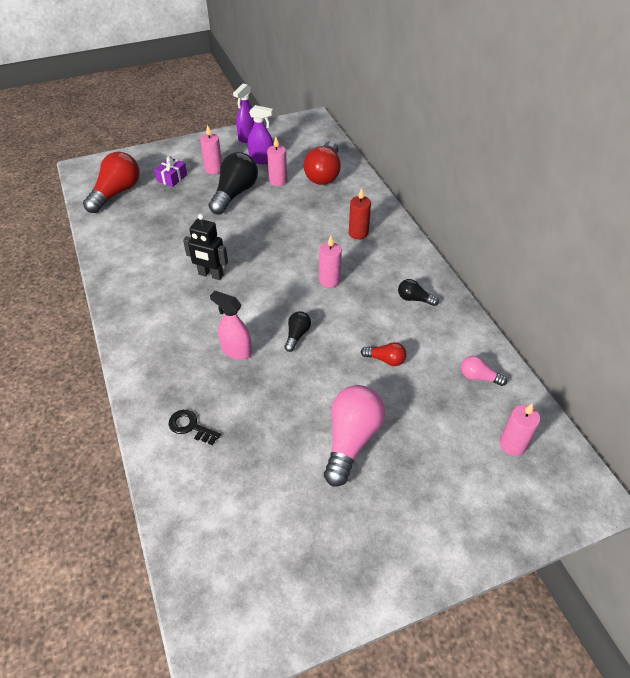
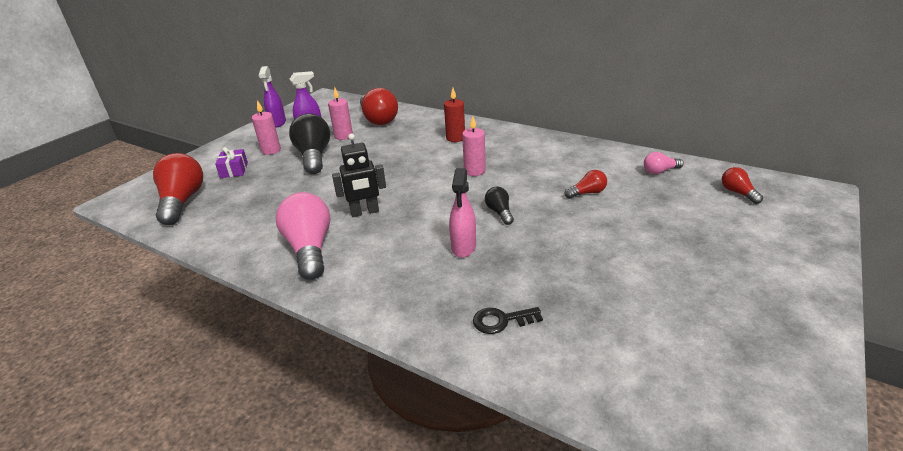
camera: 35 degrees left, 15 degrees down
(236, 351) = (463, 247): pink spray bottle -> pink spray bottle turned 75 degrees counterclockwise
(351, 440) = (641, 250): pink light bulb -> pink light bulb (310, 249)
(414, 299) = (552, 153): black light bulb -> none
(512, 444) = (737, 193): pink candle -> red light bulb

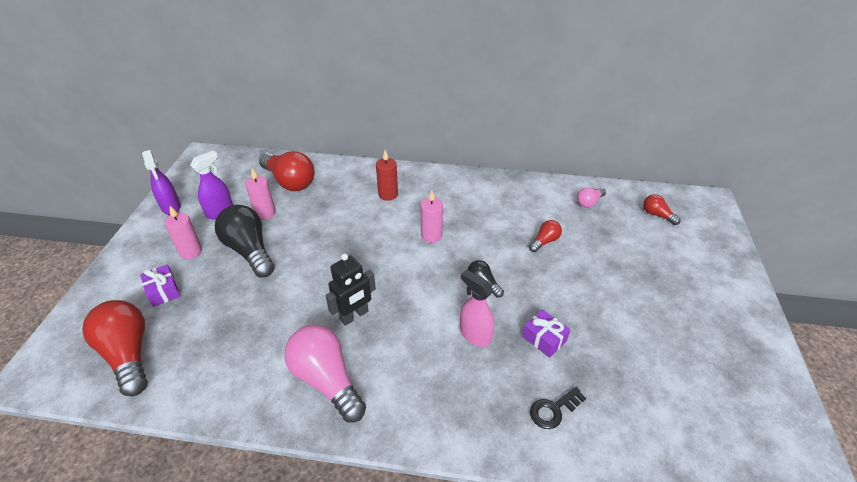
camera: 25 degrees left, 10 degrees up
(463, 247) = (475, 335): pink spray bottle -> pink spray bottle turned 150 degrees clockwise
(532, 265) = (544, 339): none -> purple gift

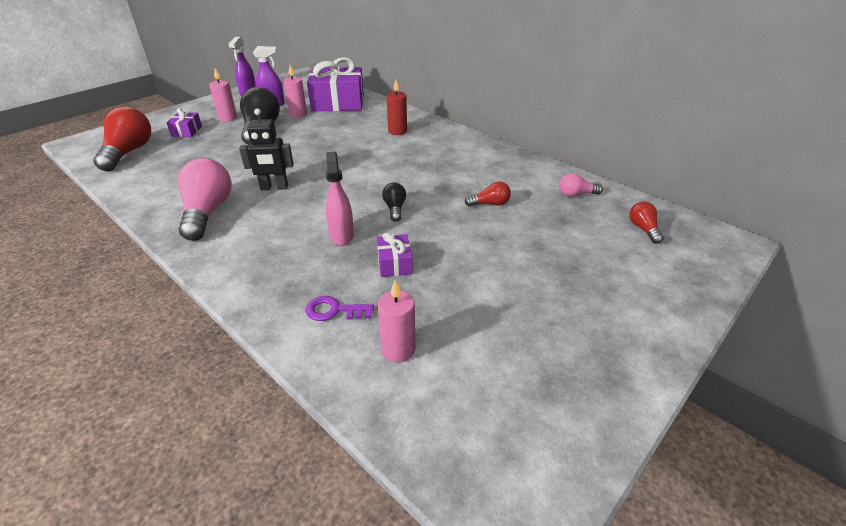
camera: 35 degrees right, 5 degrees down
(290, 181) = (338, 103): red light bulb -> purple gift
(431, 235) = (396, 165): pink candle -> pink candle (398, 349)
(553, 410) = (334, 310): black key -> purple key

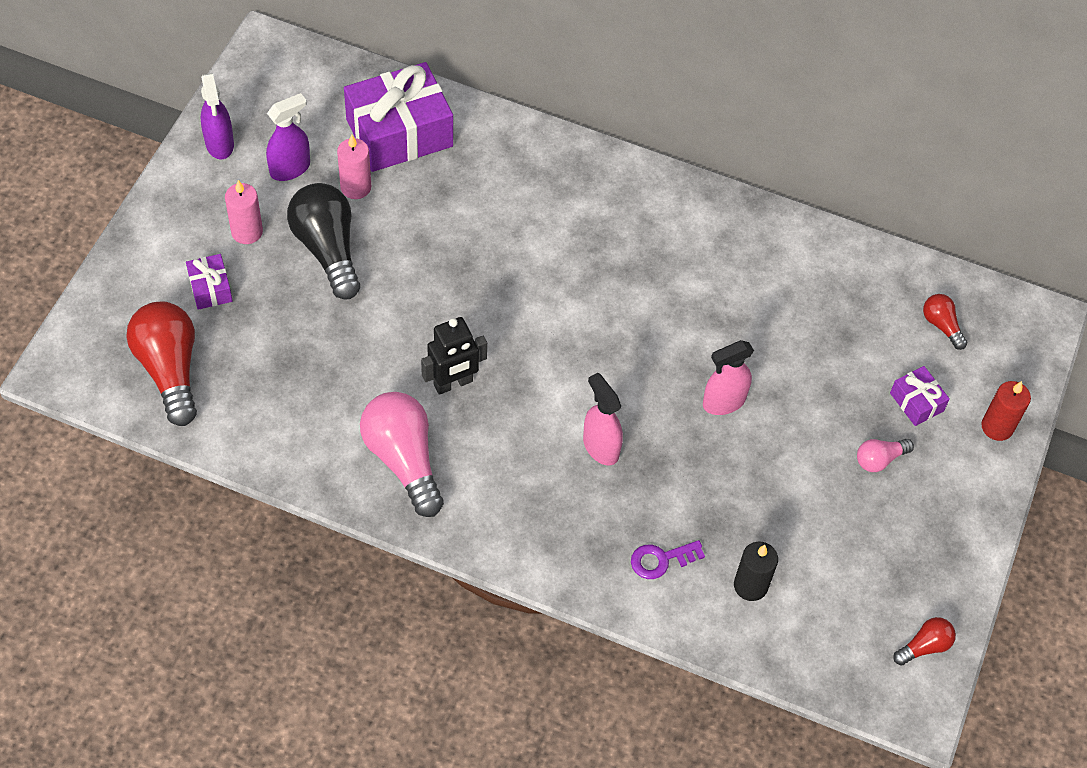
camera: 25 degrees left, 20 degrees up
(394, 263) = (687, 473): purple gift -> purple gift (916, 402)
(395, 208) = (637, 377): black light bulb -> none
(397, 131) = (545, 193): red candle -> red candle (997, 427)
(398, 349) = (750, 585): pink candle -> black candle
(448, 233) = (723, 402): none -> pink spray bottle
(490, 204) = (750, 331): red light bulb -> red light bulb (924, 646)
(576, 194) = (848, 278): pink light bulb -> pink light bulb (879, 459)

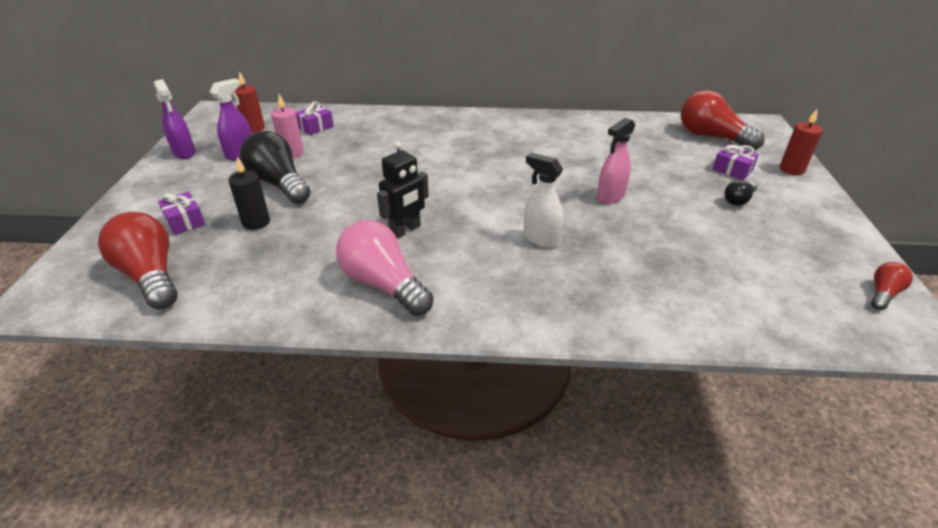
camera: 15 degrees left, 20 degrees down
(247, 232) = (212, 187): pink candle -> none
(316, 111) = (254, 128): none -> red candle
(399, 133) = (315, 127): purple gift -> purple gift, size x0.46
(600, 447) = (541, 239): pink spray bottle -> white spray bottle
(661, 560) = (638, 294): purple key -> none
(750, 585) = (720, 291): black candle -> black candle (256, 222)
(879, 459) = (738, 200): pink light bulb -> black light bulb
(941, 325) = (711, 137): red light bulb -> red light bulb, size x2.03

